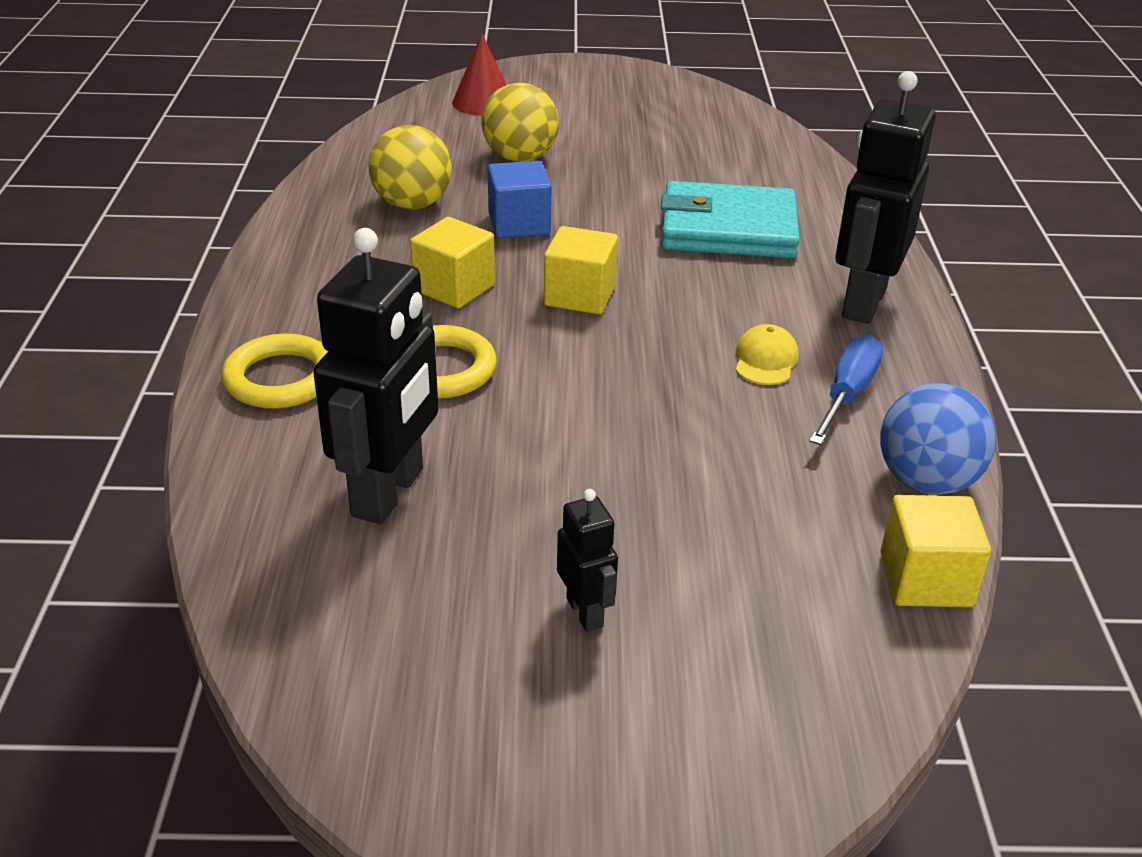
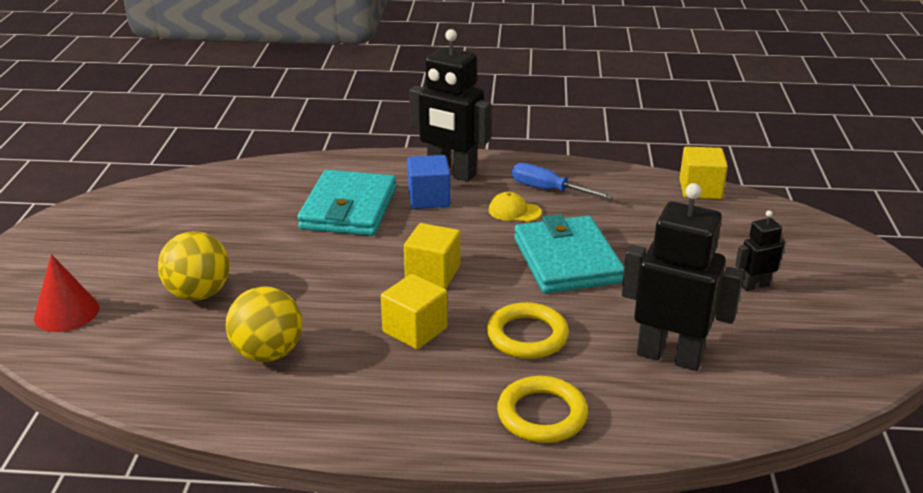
camera: 85 degrees left, 5 degrees down
(519, 224) = (318, 297): blue cube -> blue cube (429, 199)
(632, 407) = (567, 260): none -> turquoise wallet
(926, 481) = (624, 178): blue ball -> none

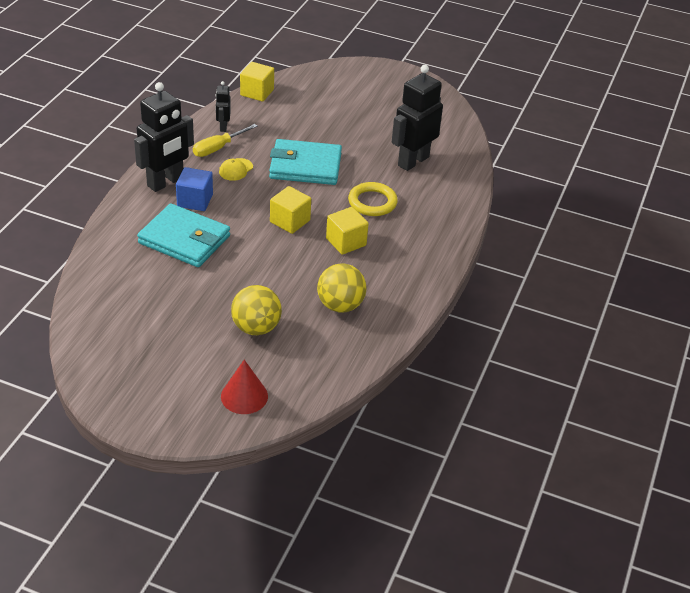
camera: 75 degrees left, 10 degrees up
(542, 414) = (440, 216): yellow ring -> none
(548, 190) = (218, 148): blue screwdriver -> yellow screwdriver
(754, 286) = (367, 112): black robot -> black robot (223, 127)

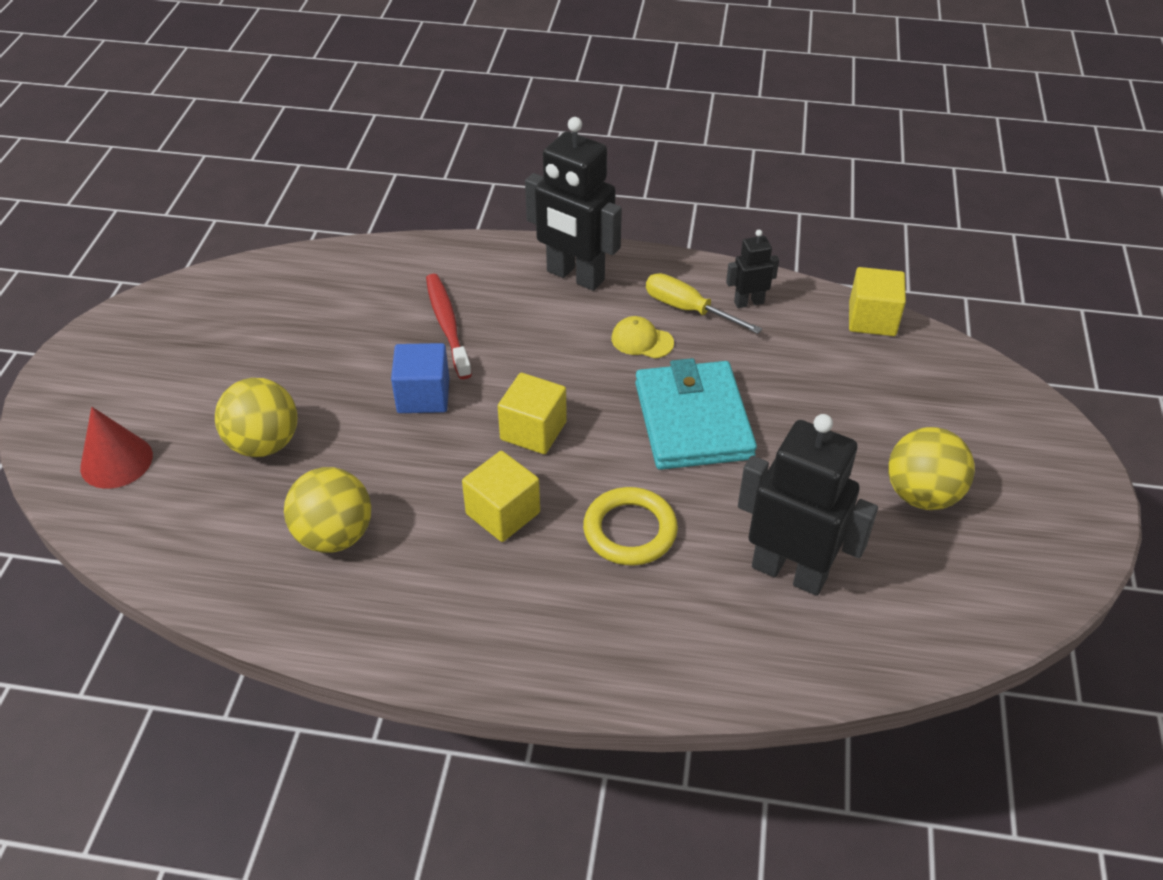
camera: 80 degrees right, 5 degrees up
(184, 239) = (447, 325): turquoise wallet -> red toothbrush
(195, 200) = (543, 315): blue cube -> blue cube (423, 396)
(380, 113) = (921, 494): none -> yellow ball

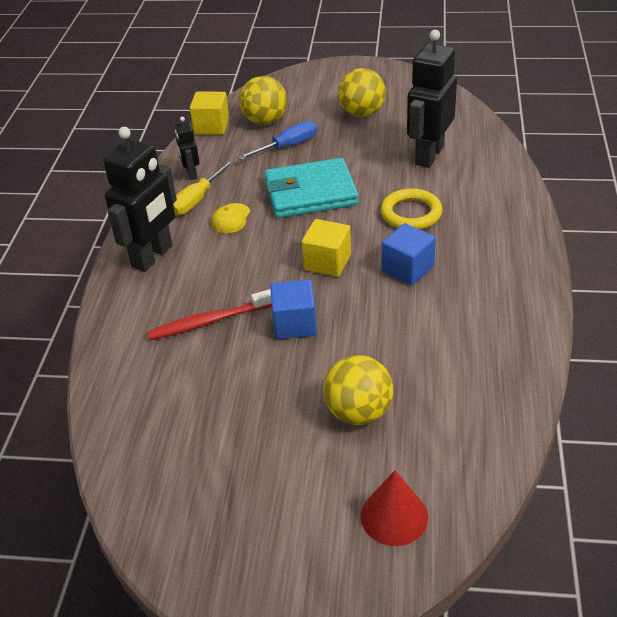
camera: 90 degrees left, 5 degrees down
(334, 535) = (446, 350): yellow ball -> yellow ball (265, 121)
(503, 513) = (407, 269): yellow cube -> blue cube
(818, 400) = (288, 146): none -> blue screwdriver

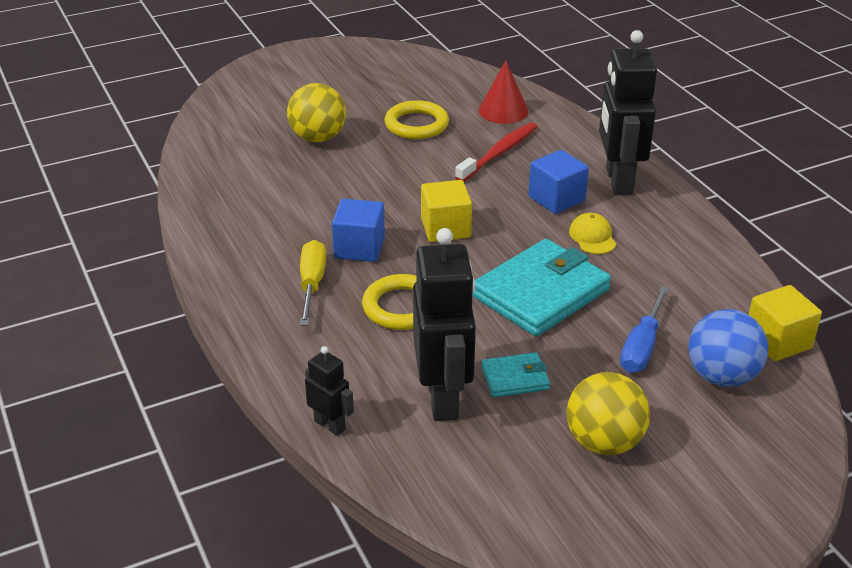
camera: 145 degrees right, 5 degrees down
(191, 174) = (704, 269): black robot -> black robot (330, 425)
(197, 200) = (655, 244): yellow screwdriver -> yellow screwdriver (312, 284)
(246, 390) = (416, 125): none -> yellow ring
(265, 121) = (722, 376): yellow ball -> blue ball
(294, 324) = (424, 173): blue cube -> blue cube (556, 199)
(378, 153) = (515, 378): none -> turquoise wallet
(394, 516) = (252, 100): red cone -> red cone (503, 111)

